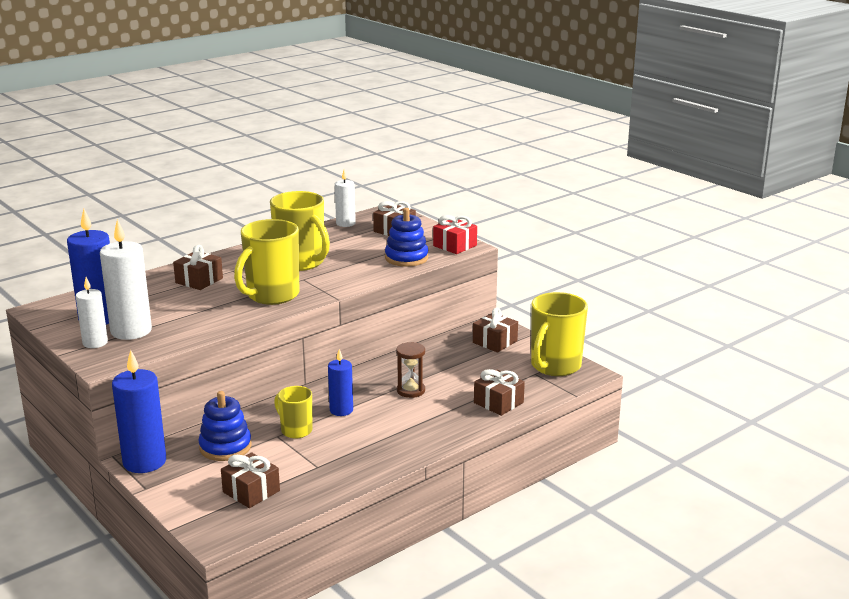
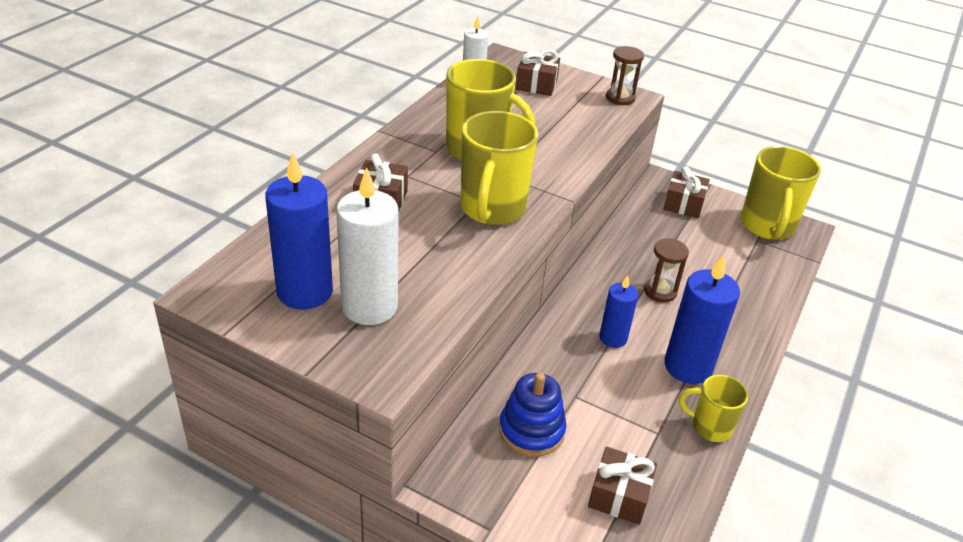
camera: 25 degrees left, 15 degrees up
(95, 343) = (339, 339): white candle -> none
(144, 462) = (454, 483): blue candle -> blue candle (688, 367)
(296, 430) = (589, 382): yellow mug -> yellow mug (710, 427)
(406, 258) = (587, 124): blue stacking toy -> none
(455, 246) = (620, 98): red gift -> brown hourglass
(498, 403) = (758, 289): brown gift -> none

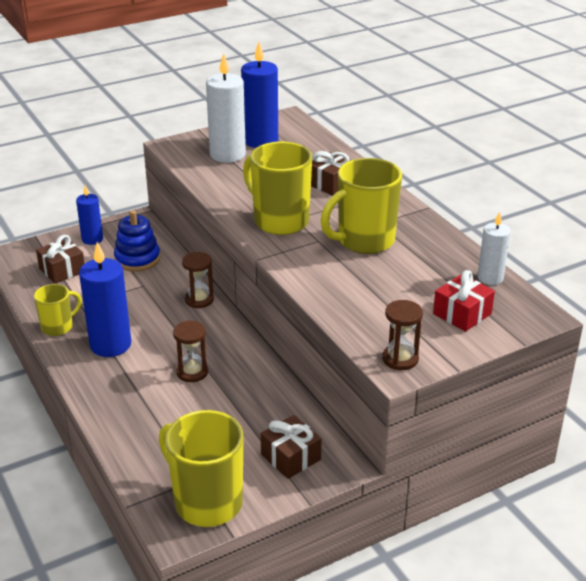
camera: 125 degrees right, 5 degrees down
(536, 85) = (462, 314): brown gift -> red gift
(557, 336) = (199, 300): none -> brown hourglass
(613, 338) = (171, 323): blue candle -> blue candle (92, 239)

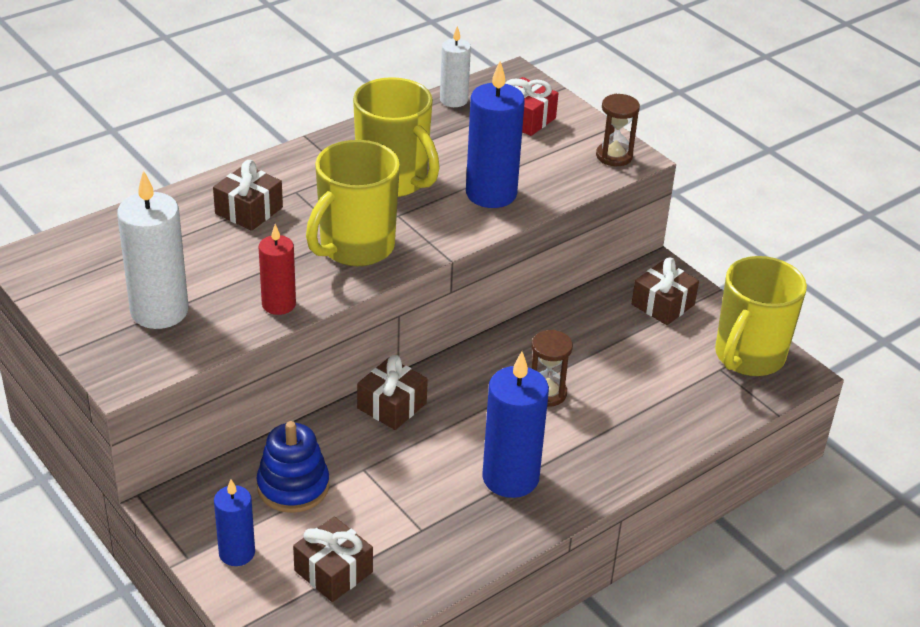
camera: 100 degrees left, 5 degrees up
(58, 327) = (482, 542): yellow mug -> none
(199, 300) = (392, 406): brown hourglass -> brown gift
(223, 191) = (278, 304): none -> red candle
(260, 141) = (111, 281): blue candle -> blue candle (491, 194)

